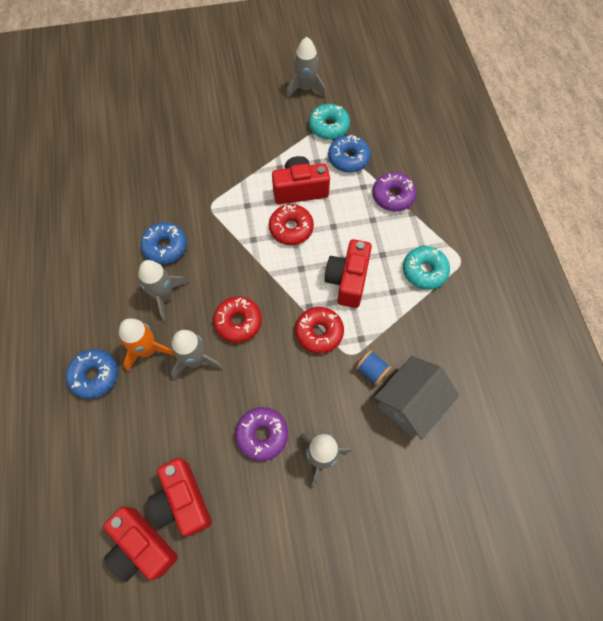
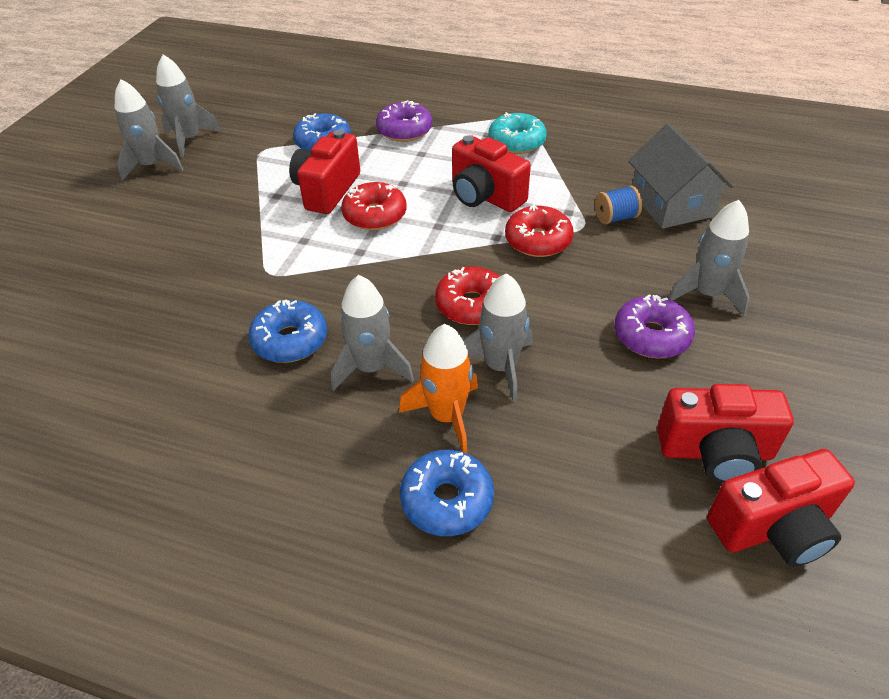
camera: 60 degrees left, 20 degrees down
(269, 89) = (152, 166): none -> grey rocket
(329, 126) = (263, 141): turquoise donut -> none

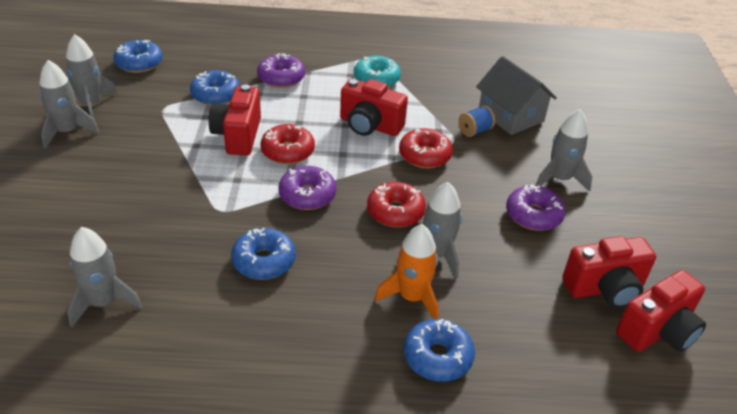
camera: 20 degrees left, 5 degrees down
(258, 100) = (139, 63): none -> blue donut
(371, 368) = (339, 272): grey rocket -> grey rocket (103, 302)
(374, 269) = (307, 195): none -> purple donut

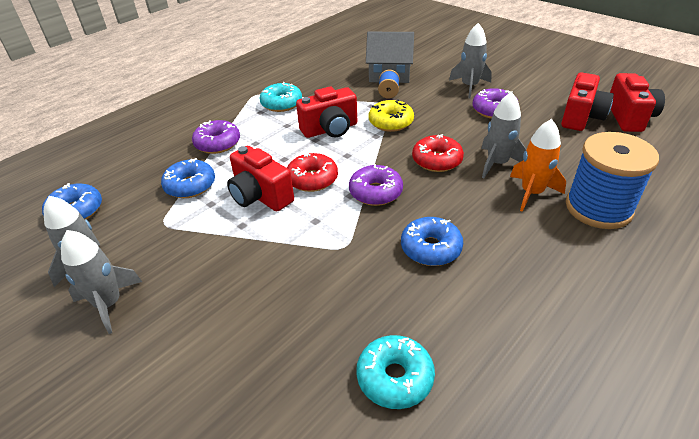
camera: 45 degrees left, 0 degrees up
(103, 302) = (395, 378): grey rocket -> turquoise donut
(424, 155) = (391, 122): red donut -> yellow donut
(437, 357) = (598, 208): blue donut -> blue spool

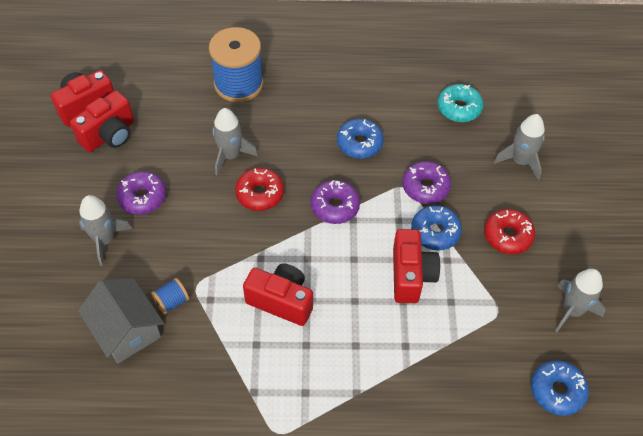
camera: 135 degrees left, 15 degrees up
(109, 304) = (572, 268): grey rocket -> grey rocket (520, 161)
(190, 186) = (450, 338): blue donut -> blue donut (435, 232)
(217, 143) = (385, 377): purple donut -> purple donut (425, 187)
(281, 104) = (273, 386): turquoise donut -> none
(312, 179) = (359, 257): red donut -> red donut (507, 236)
(391, 122) = (228, 262): yellow donut -> none
(531, 193) = (252, 121): orange rocket -> none
(581, 117) = (109, 135): red camera -> red camera turned 150 degrees clockwise

